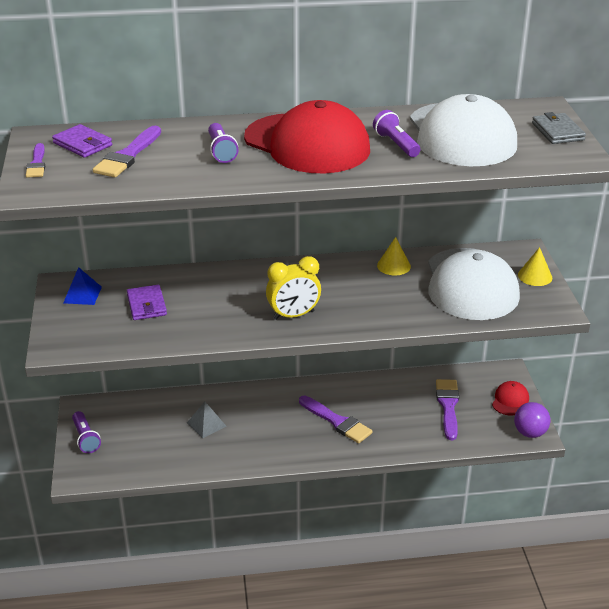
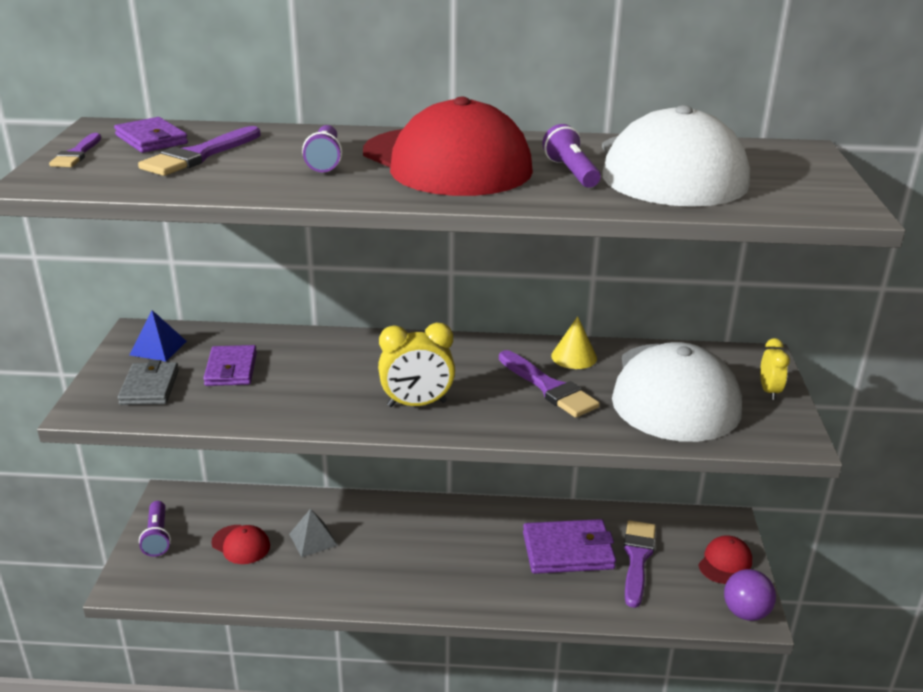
camera: 10 degrees right, 5 degrees down
(153, 435) = (241, 544): none -> red cap
(337, 421) = (482, 559): purple brush -> purple brush (549, 388)
(397, 407) = (568, 551): none -> purple wallet
(535, 276) = (769, 391): yellow cone -> yellow clock
(557, 132) = (814, 177): grey wallet -> grey wallet (149, 387)

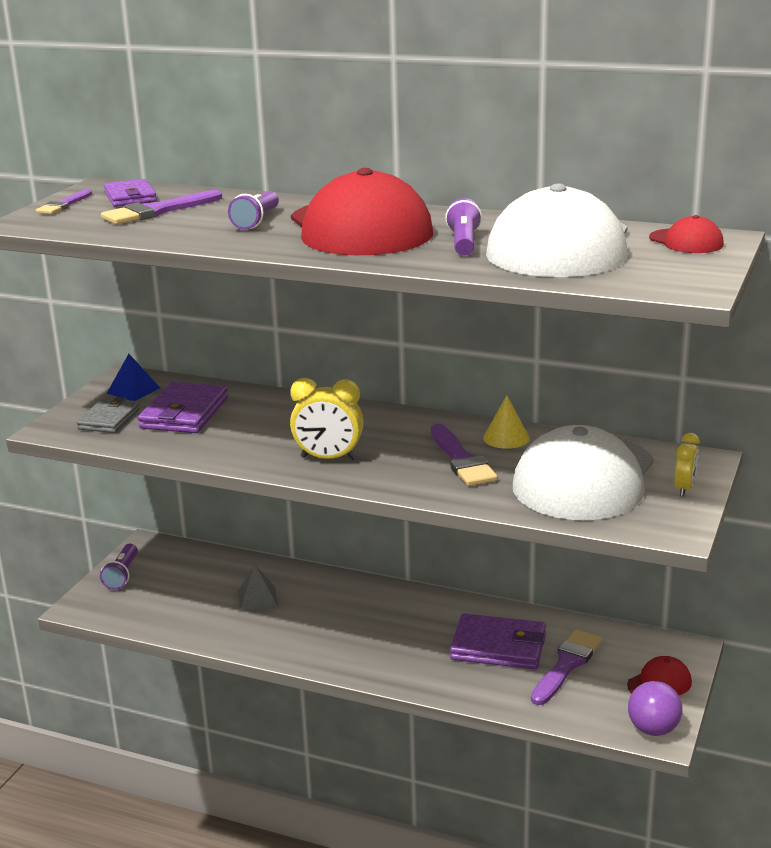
camera: 20 degrees right, 5 degrees down
(231, 369) = (184, 413): purple wallet -> purple wallet, size x1.51
(241, 544) = (191, 592): red cap -> red cap (686, 241)

